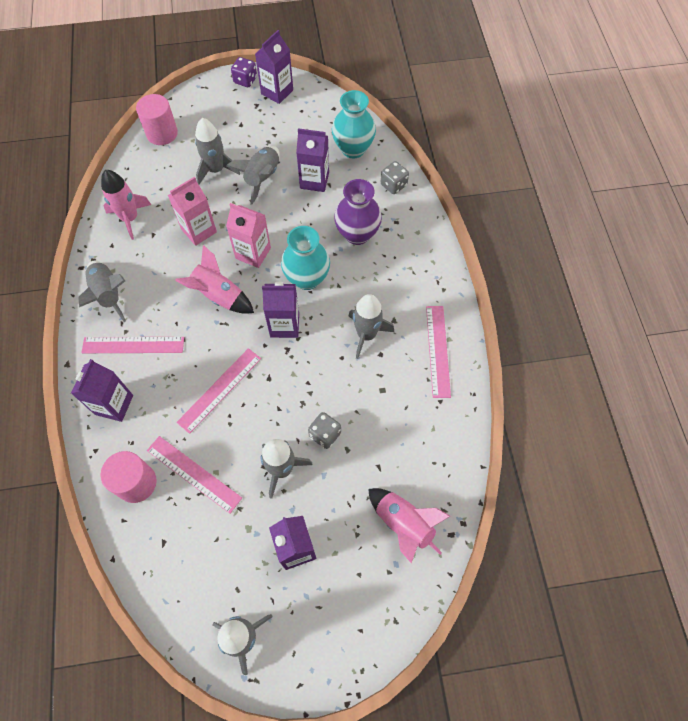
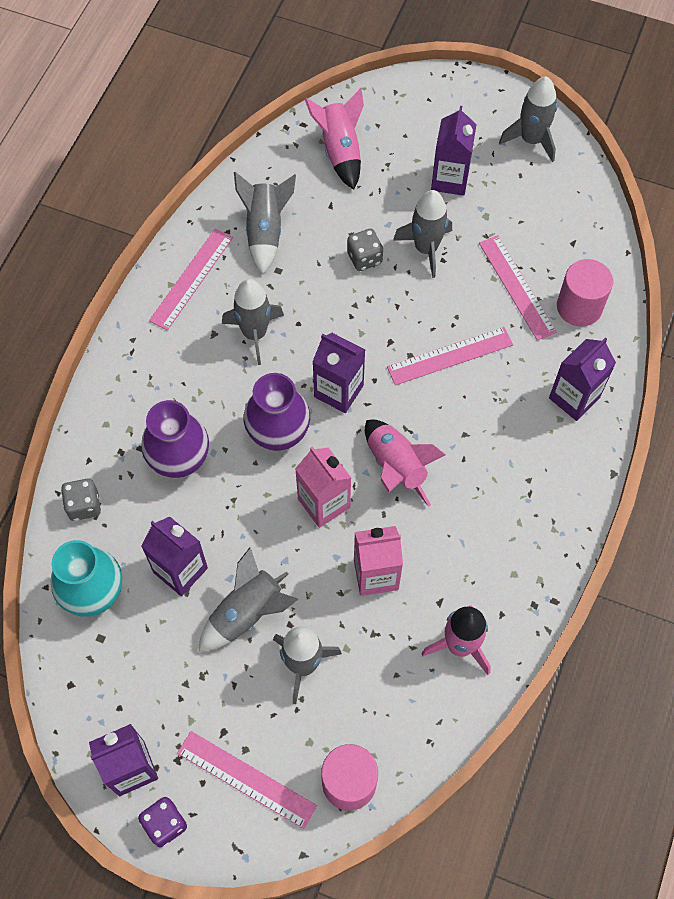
camera: 150 degrees left, 0 degrees up
(108, 295) = (532, 540): grey rocket -> grey rocket (265, 231)
(133, 345) = (526, 457): pink ruler -> pink ruler (246, 779)
(307, 278) = (278, 434): turquoise vase -> purple vase

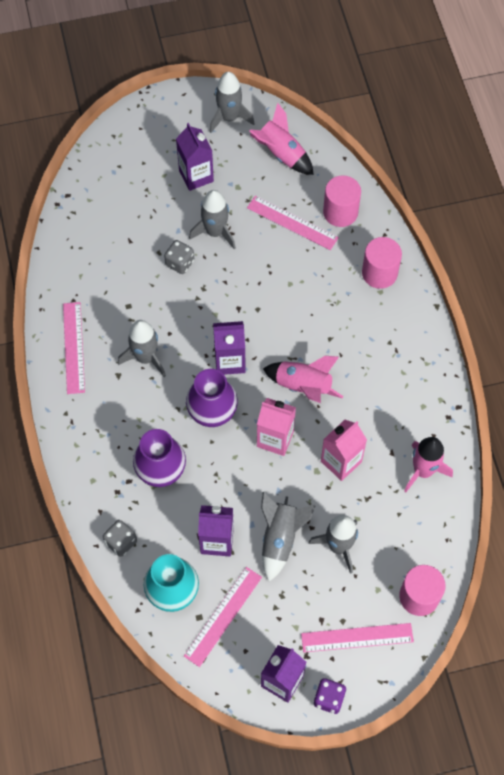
camera: 35 degrees left, 0 degrees up
(265, 231) = (99, 285): grey rocket -> none
(340, 151) = (107, 199): pink rocket -> pink rocket (281, 154)
(450, 356) = (283, 294): pink ruler -> pink ruler (223, 616)
(574, 398) = (379, 273): purple carton -> pink cylinder

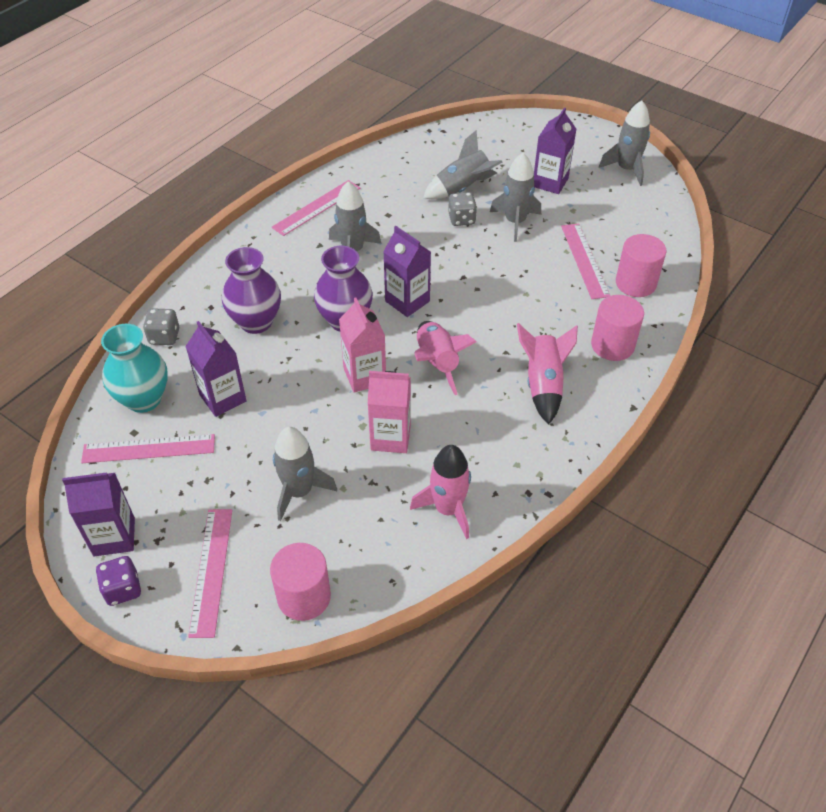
camera: 50 degrees right, 15 degrees down
(280, 538) = (266, 442): grey rocket -> grey rocket (462, 189)
(281, 154) = (638, 216): pink rocket -> pink rocket (543, 384)
(357, 638) = (211, 571): pink ruler -> pink ruler turned 45 degrees clockwise

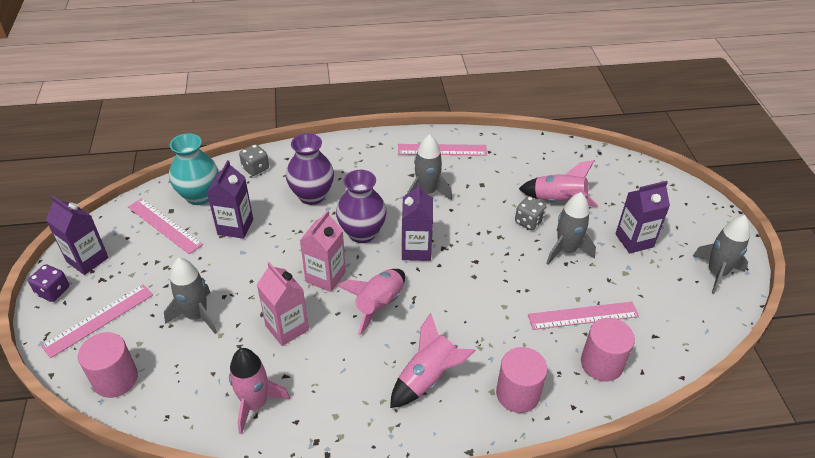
camera: 45 degrees right, 5 degrees down
(462, 189) = (558, 201): grey rocket -> pink rocket
(585, 260) = (583, 316): pink ruler -> pink ruler turned 45 degrees clockwise

